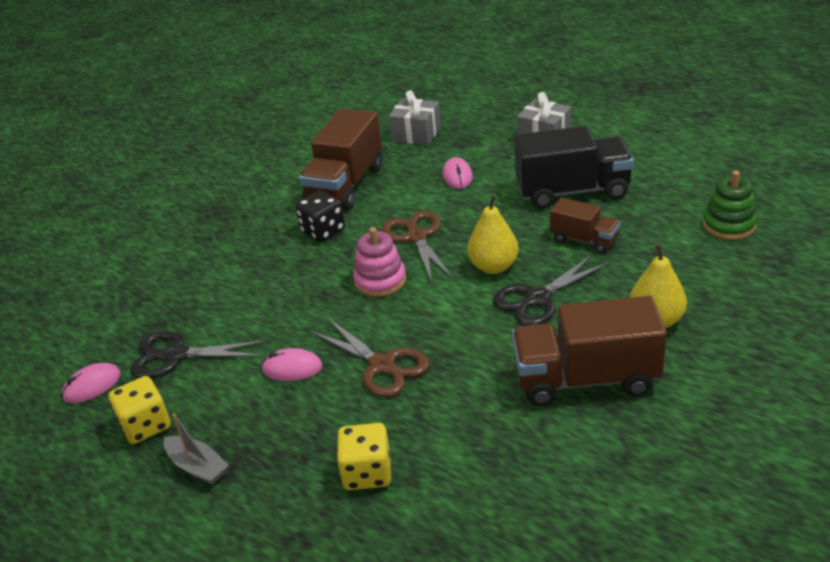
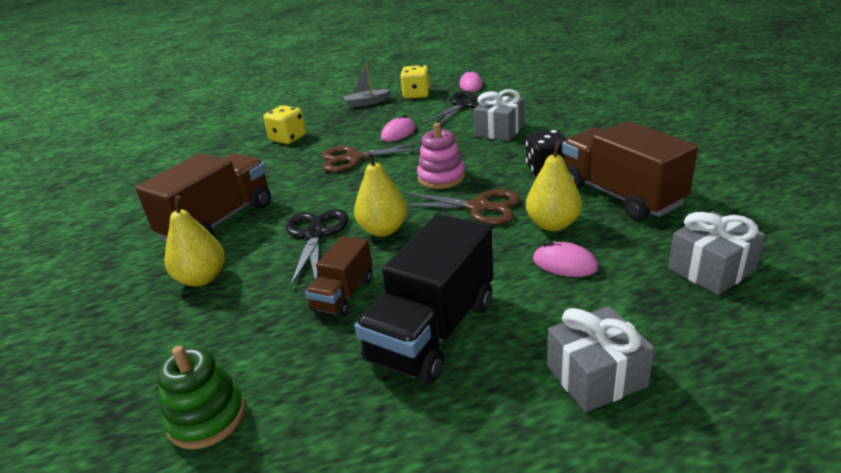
camera: 125 degrees right, 5 degrees down
(247, 292) = (499, 131): none -> grey gift
(412, 197) = (553, 224): none -> yellow pear
(584, 240) = (343, 294): brown truck -> brown truck turned 45 degrees counterclockwise

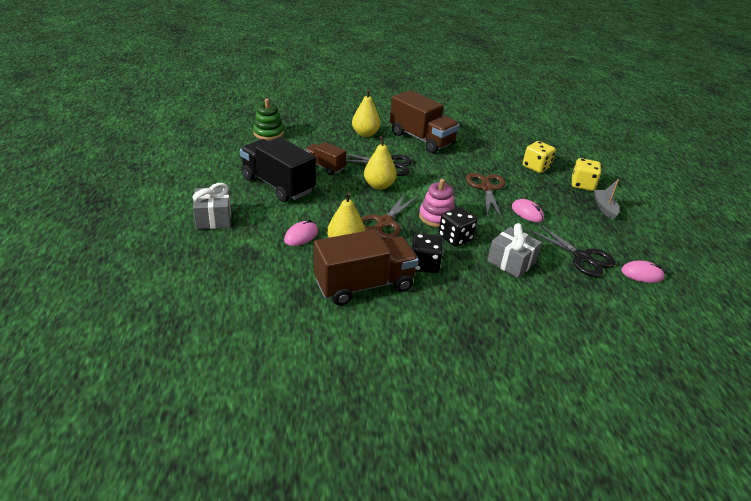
camera: 95 degrees right, 5 degrees up
(416, 95) = (620, 237): yellow dice -> yellow dice (582, 185)
(478, 161) = (455, 238): none -> black dice
(711, 269) = (255, 285): grey gift -> none

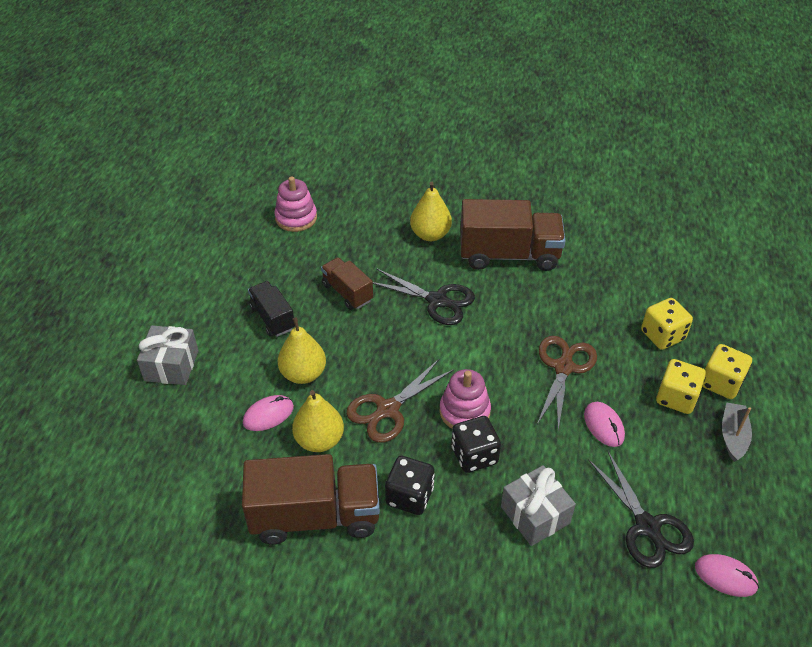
camera: 20 degrees right, 10 degrees up
(268, 133) = (296, 218): green stacking toy -> pink stacking toy
(278, 185) = (272, 318): black truck -> black truck, size x0.55
(379, 185) = (408, 339): yellow pear -> yellow pear (303, 374)
(421, 139) = (509, 255): brown truck -> brown truck turned 60 degrees counterclockwise
(561, 194) = (676, 398): none -> yellow dice

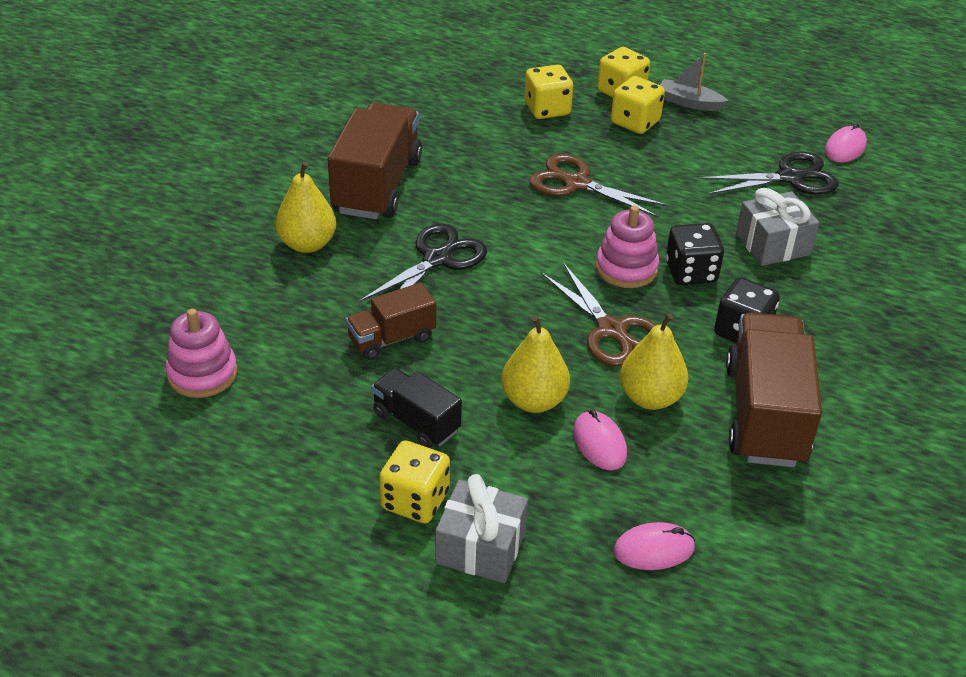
camera: 80 degrees left, 5 degrees down
(206, 329) = (415, 500): none -> yellow dice
(272, 318) = (416, 422): black truck -> black truck turned 60 degrees clockwise
(603, 426) = (663, 175): pink mouse -> pink mouse (653, 550)

